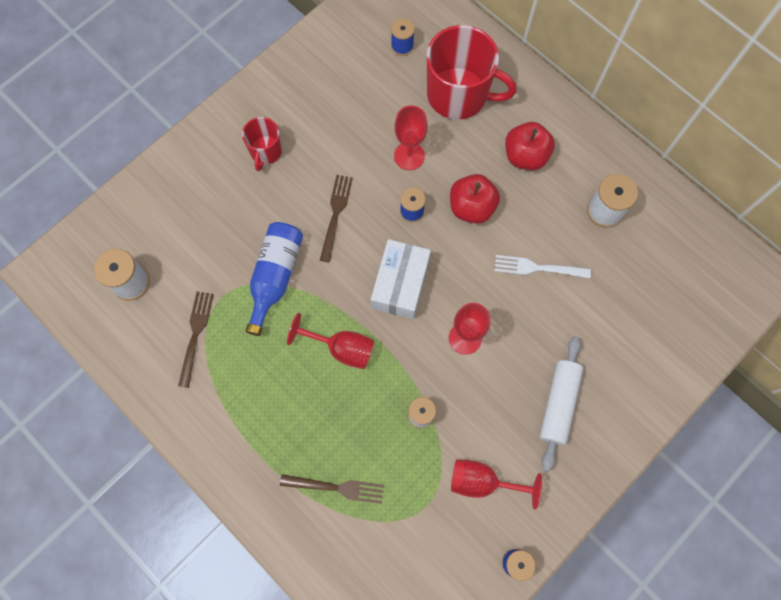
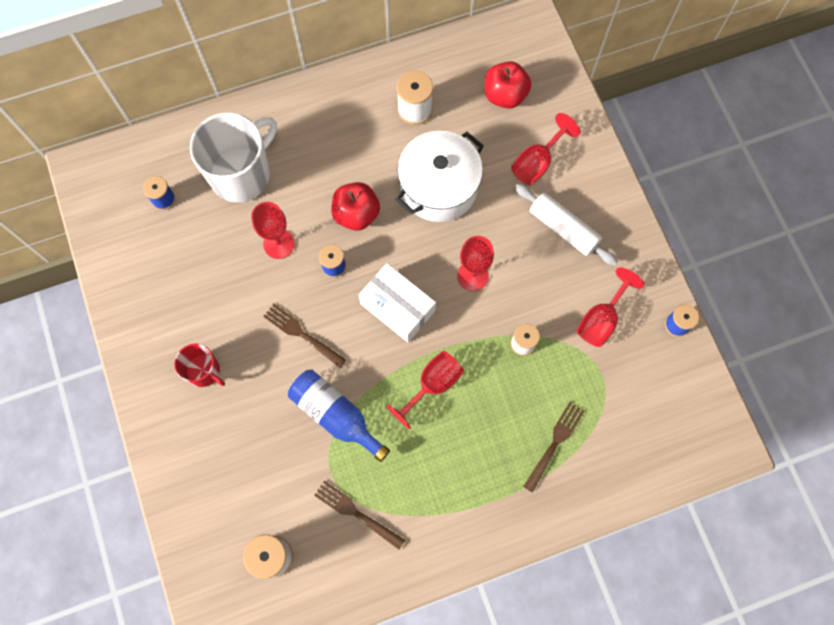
camera: 65 degrees left, 0 degrees up
(458, 95) = (241, 174): red mug -> white mug
(525, 156) = (331, 147): red apple -> red apple (505, 95)
(537, 268) = (439, 187): white fork -> white pot
(614, 349) = (537, 162): none -> red goblet

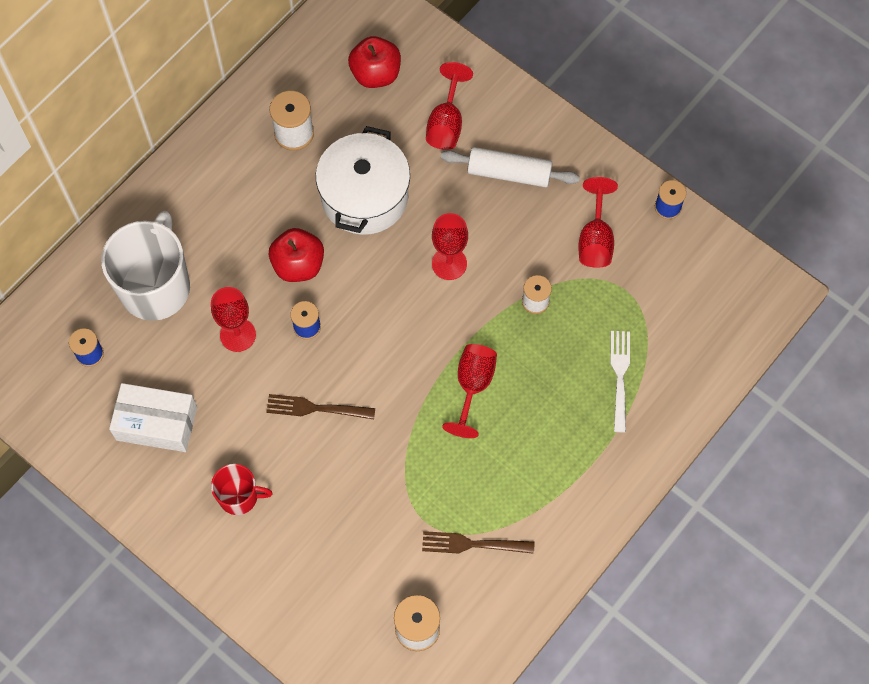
camera: 30 degrees left, 5 degrees down
(336, 415) = (397, 466): blue bottle -> none
(397, 307) = (394, 332): white box -> white box (156, 423)
(555, 443) = (620, 376): brown fork -> white fork

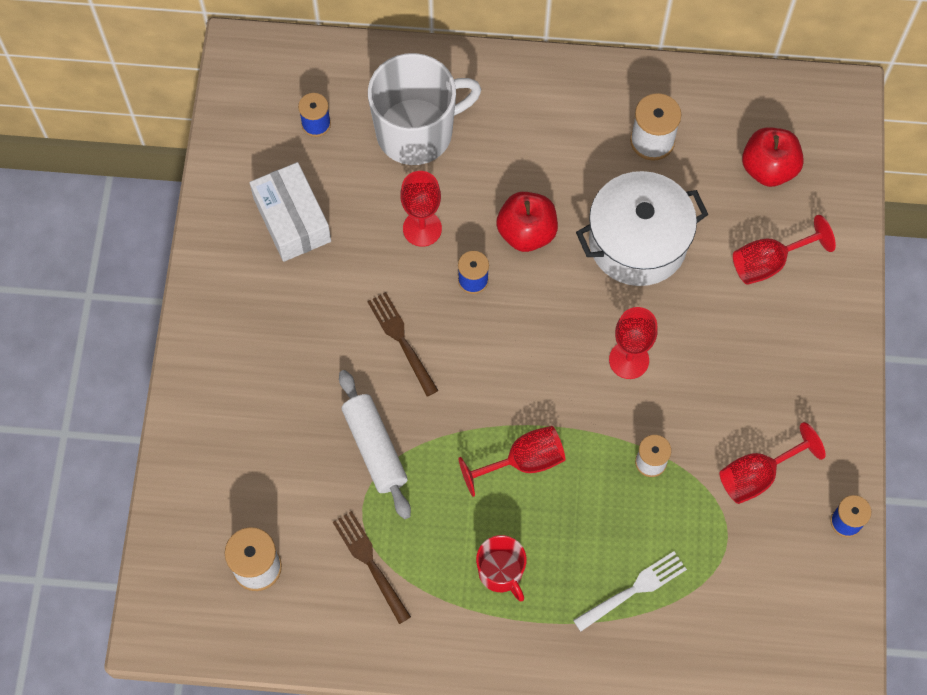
camera: 55 degrees right, 0 degrees up
(239, 496) = (274, 333): red mug -> red mug (501, 572)
(509, 173) = (763, 352): white rolling pin -> white rolling pin (375, 448)

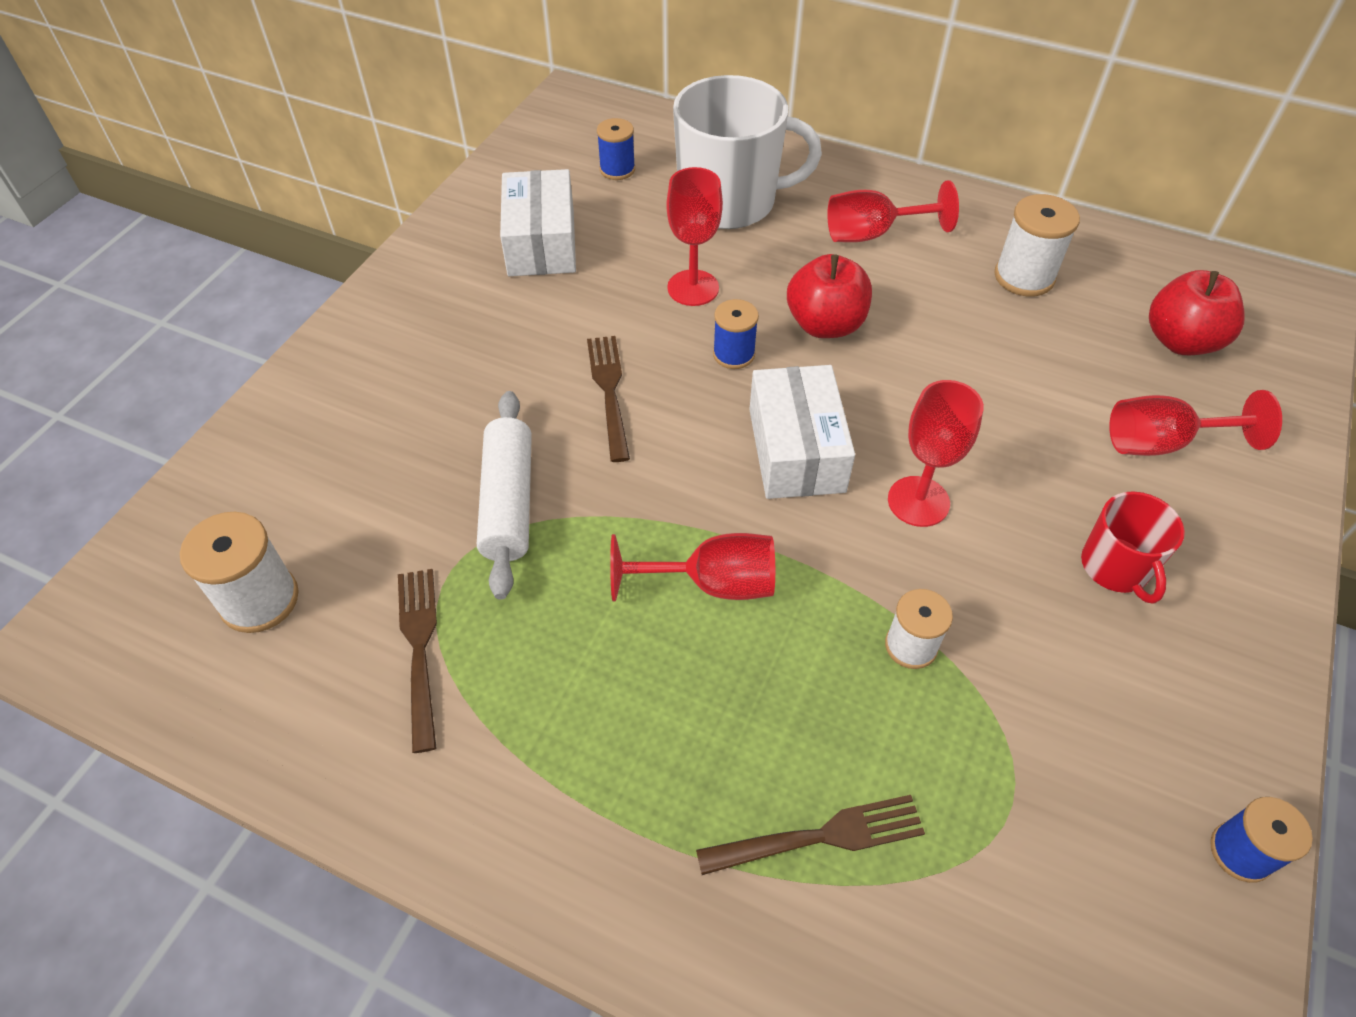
camera: 20 degrees right, 15 degrees down
(501, 572) = (610, 730): red mug -> red mug (1116, 567)
(541, 346) = (796, 450): none -> white box
(633, 590) = (820, 836): white fork -> brown fork
(637, 242) = (973, 372): white pot -> none
(757, 475) = (1087, 722): red goblet -> red goblet (872, 234)

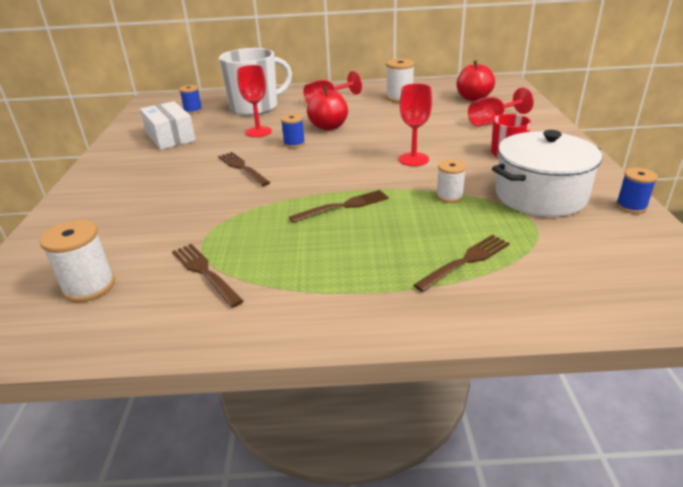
camera: 25 degrees left, 20 degrees down
(509, 502) = (217, 212): white rolling pin -> none
(712, 584) = (343, 206): red goblet -> brown fork
(796, 450) = (347, 160): white box -> none
(1082, 729) = (540, 196): none -> white pot

